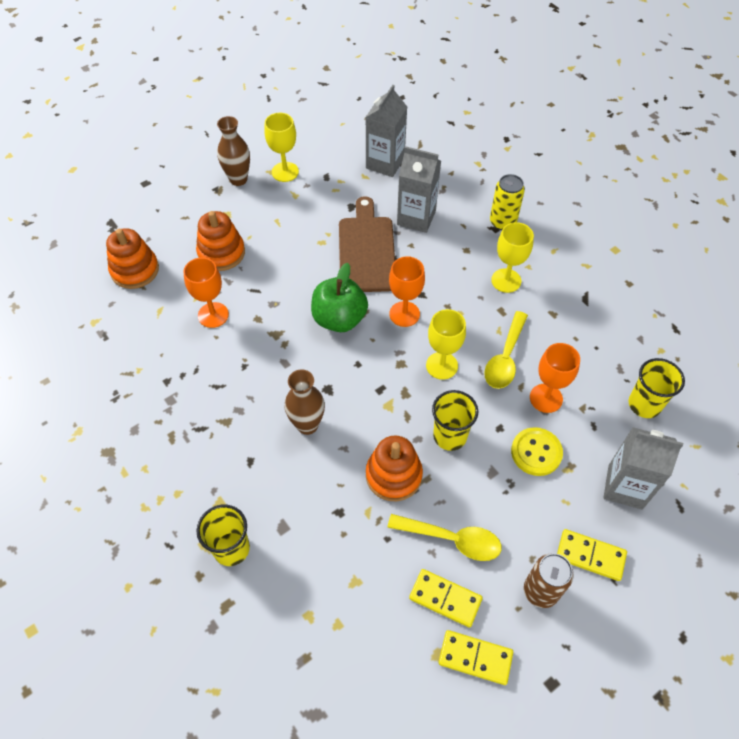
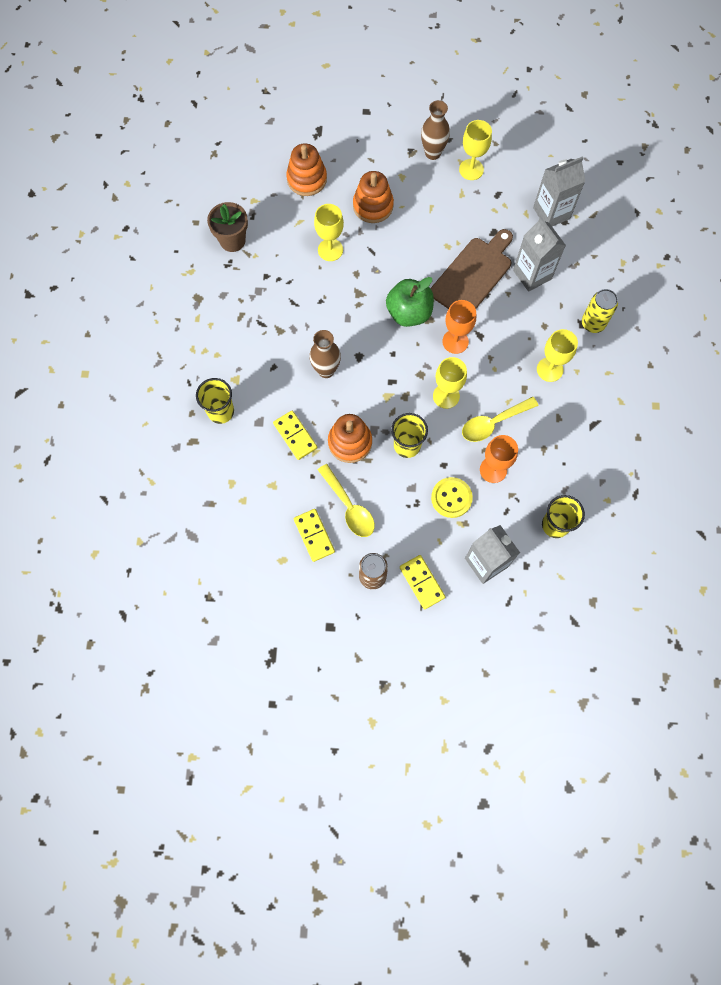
camera: 40 degrees right, 15 degrees up
(102, 372) = (232, 240): none -> brown flower pot
(213, 315) = (330, 250): orange goblet -> yellow goblet
(475, 658) = (301, 579): yellow domino -> yellow domino (295, 436)

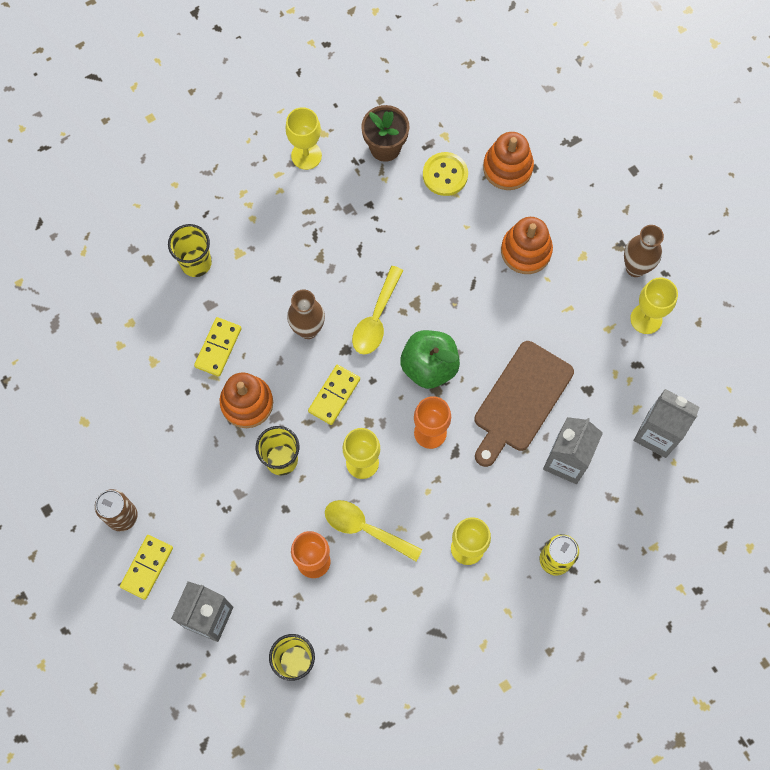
camera: 55 degrees right, 0 degrees up
(314, 535) = (128, 434): yellow domino -> yellow domino (334, 395)
(330, 250) = (444, 244): yellow goblet -> yellow goblet (306, 155)
(349, 507) = (179, 447): yellow spoon -> yellow spoon (376, 318)
(451, 498) = (254, 539): yellow button -> yellow button (445, 175)
(473, 275) = (521, 401): brown cutting board -> brown cutting board turned 120 degrees clockwise

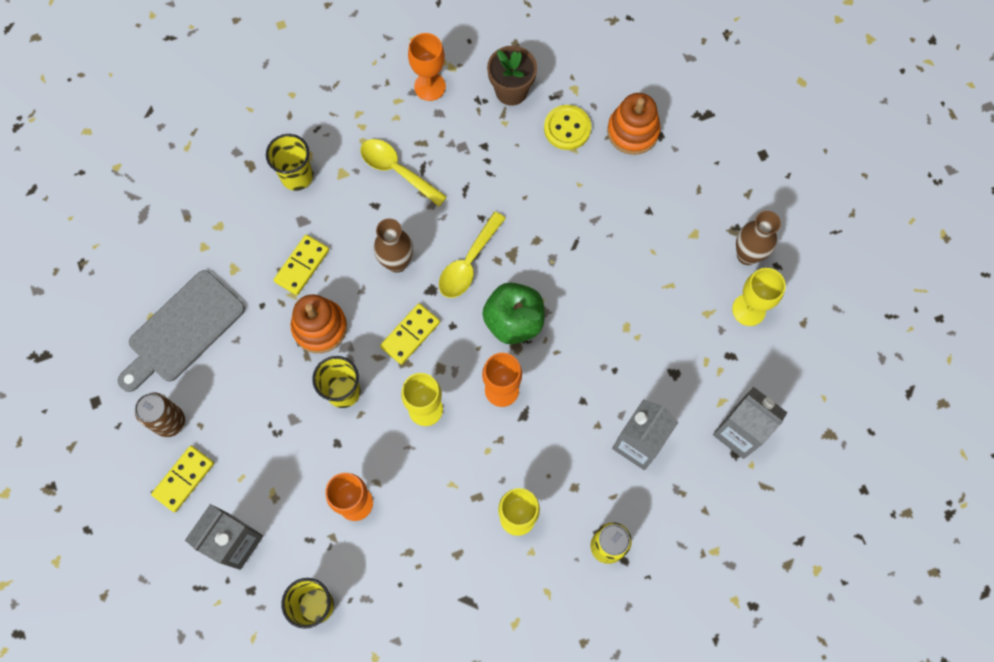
camera: 10 degrees right, 0 degrees up
(116, 428) = (183, 330): none -> grey cutting board
(306, 155) = (430, 86): yellow goblet -> orange goblet
(365, 529) = (416, 478): yellow spoon -> yellow spoon (397, 170)
(521, 401) = (602, 373): brown cutting board -> none
(526, 251) = (636, 219): orange stacking toy -> none

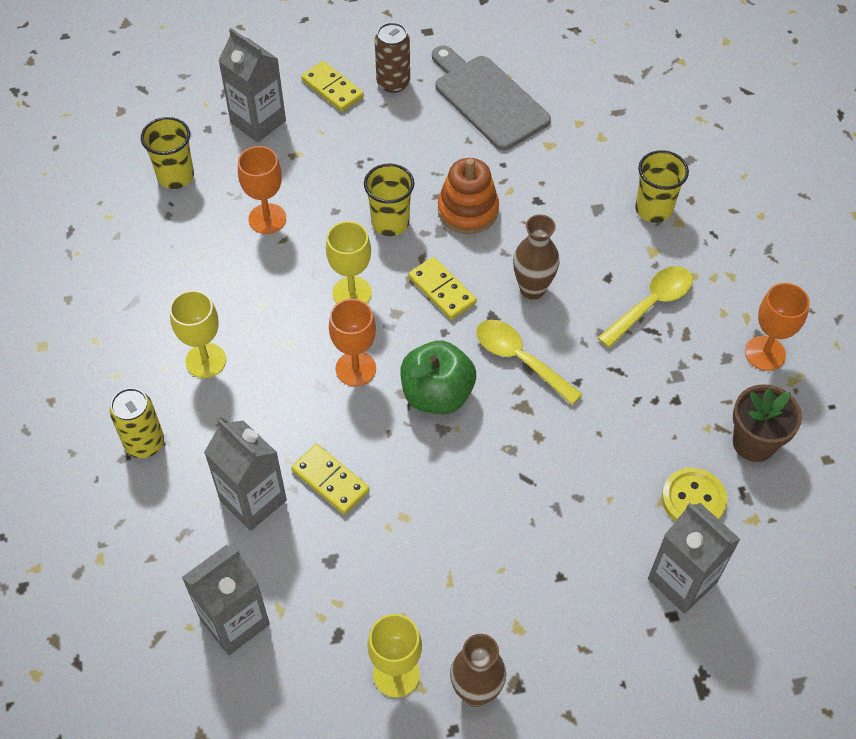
camera: 100 degrees right, 15 degrees down
(302, 266) = (543, 202): yellow domino -> yellow domino (330, 481)
(633, 131) = (682, 580): orange stacking toy -> grey carton

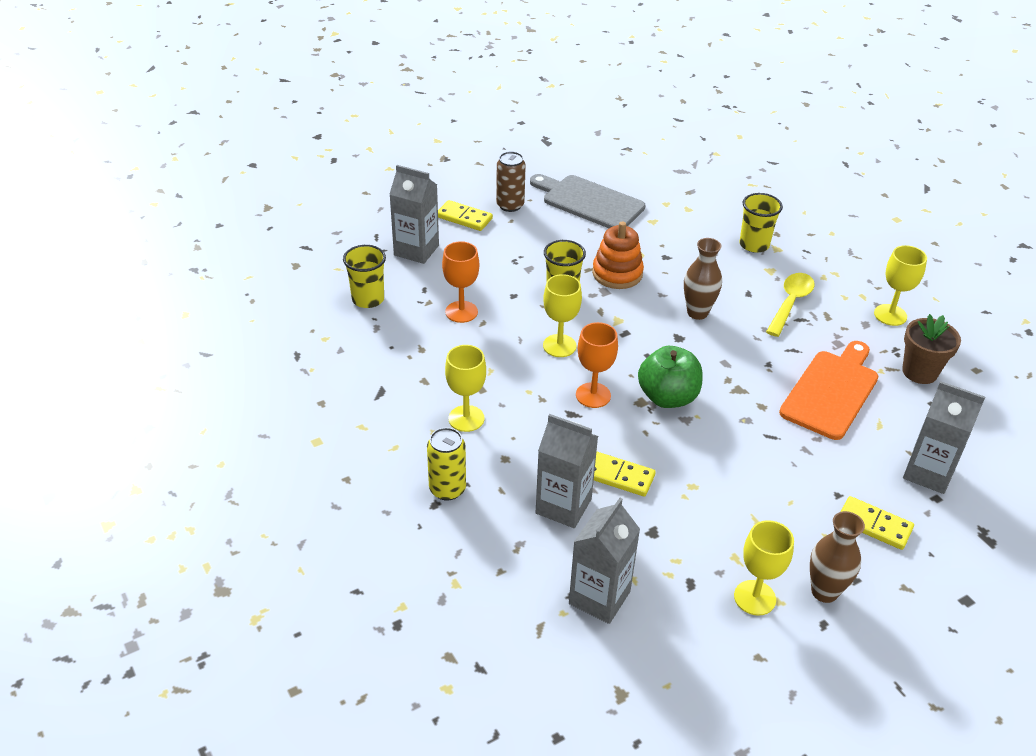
camera: 20 degrees left, 15 degrees down
(442, 290) = (629, 328): yellow domino -> yellow domino (874, 525)
(520, 359) = (717, 359): yellow spoon -> none
(630, 439) = (831, 391): none -> orange cutting board
(693, 499) = (901, 418): yellow button -> none
(765, 353) = (890, 315): orange goblet -> yellow goblet

